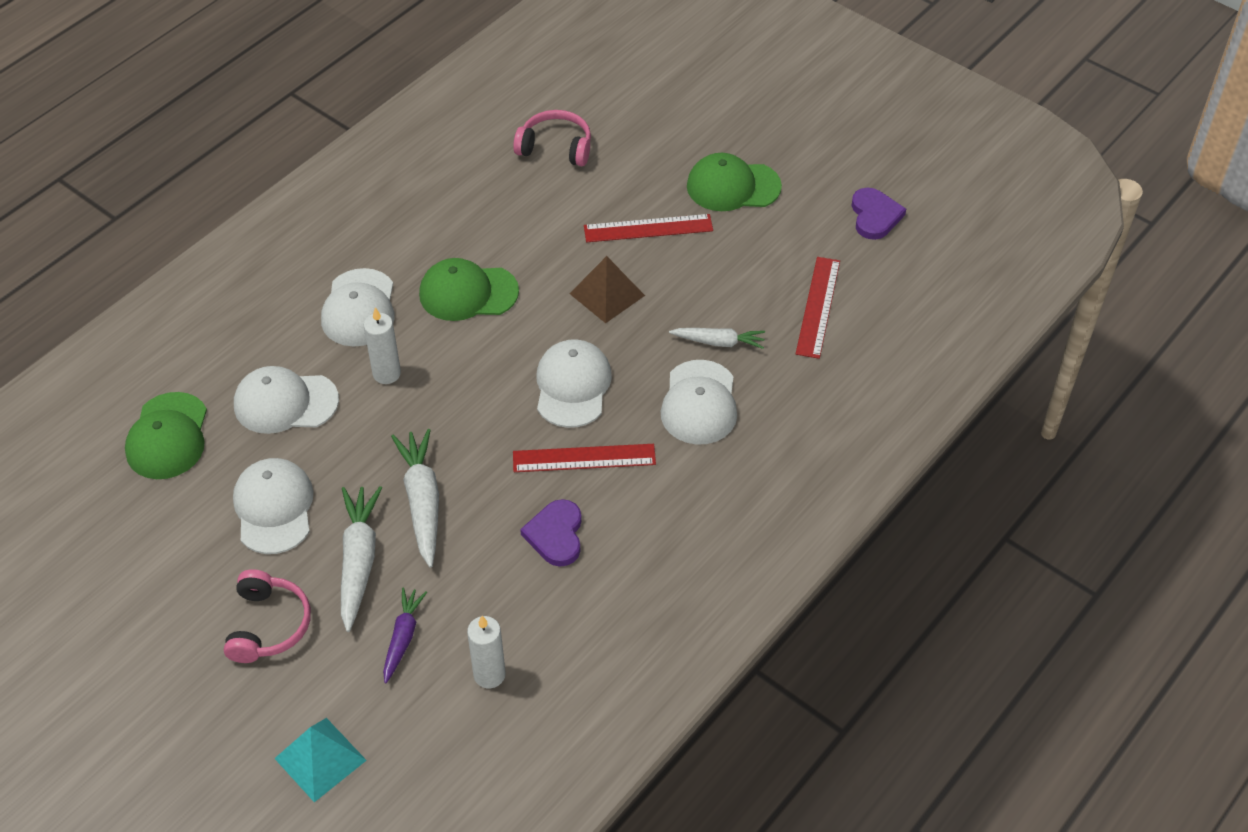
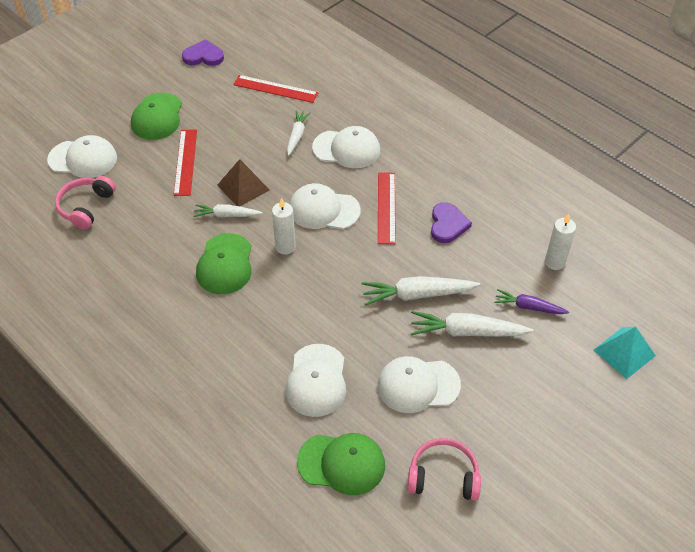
camera: 85 degrees left, 0 degrees up
(268, 625) = (521, 385): pink headphones -> pink headphones (443, 476)
(359, 308) = (226, 332): white cap -> white cap (83, 159)
(386, 373) = (296, 315): white candle -> white candle (285, 247)
(553, 284) = (227, 215): none -> white carrot
(556, 535) = (447, 225): purple heart -> purple heart turned 90 degrees counterclockwise

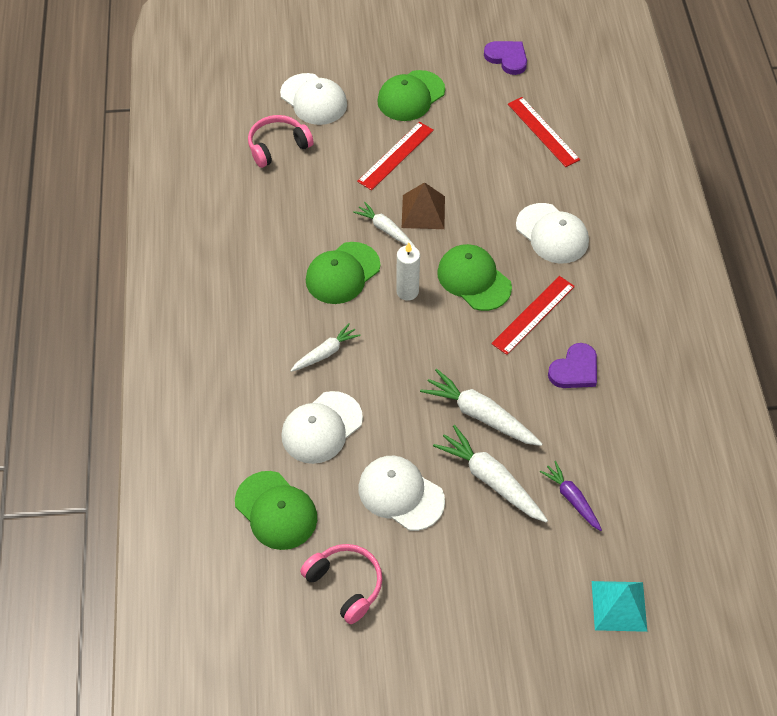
camera: 40 degrees right, 5 degrees up
(297, 136) = (518, 191): white carrot -> white carrot (325, 353)
(323, 210) = (474, 279): white cap -> green cap
(554, 262) = (642, 476): white candle -> none

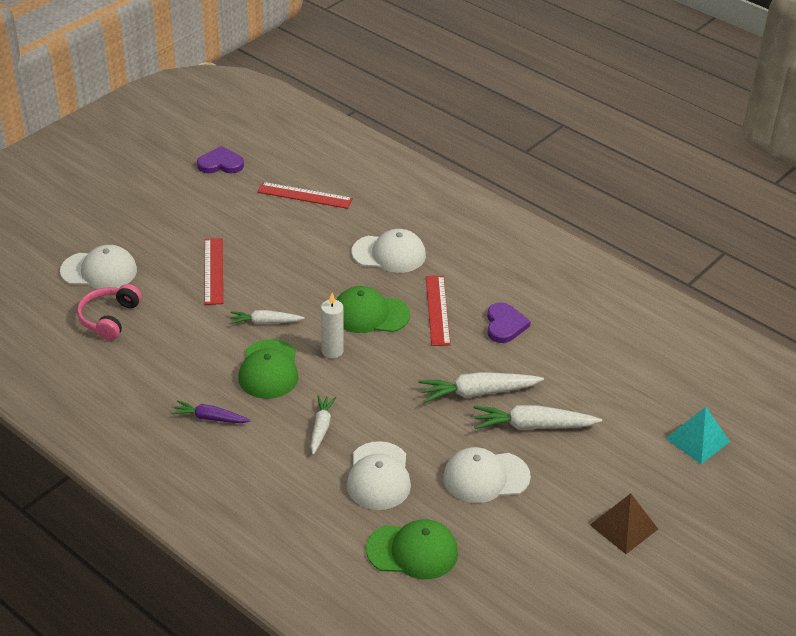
camera: 45 degrees left, 15 degrees down
(346, 584) = (519, 559): pink headphones -> none
(411, 96) = (176, 226): green cap -> none
(423, 211) = (280, 294): brown pyramid -> brown pyramid (623, 527)
(572, 499) = (596, 401): purple carrot -> purple carrot (210, 418)

